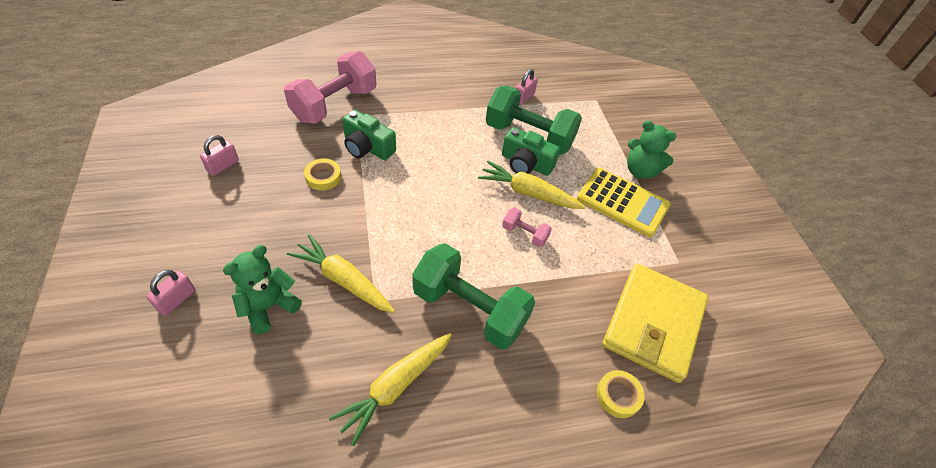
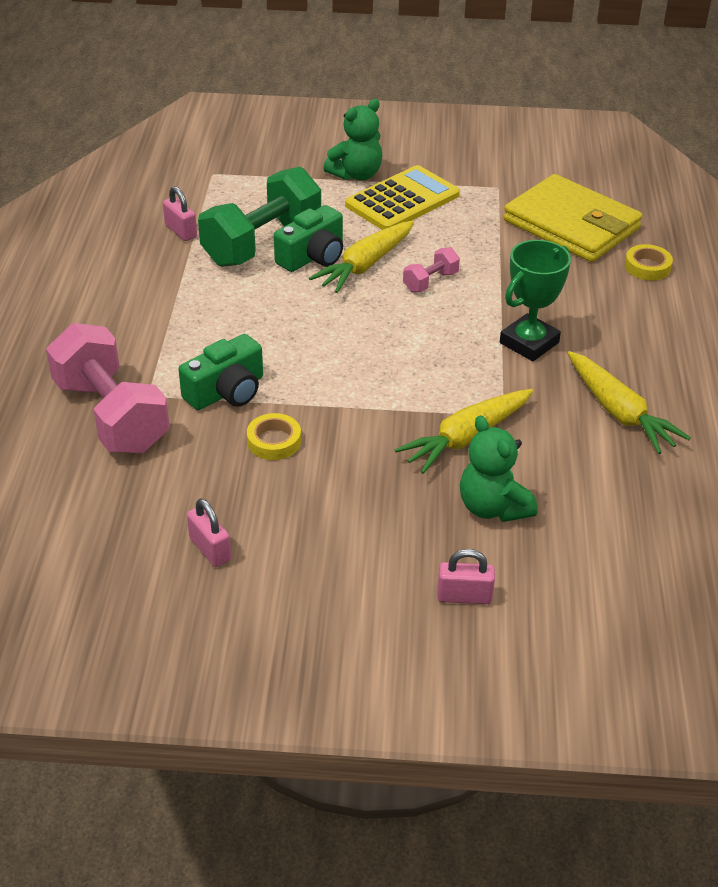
camera: 70 degrees left, 10 degrees down
(177, 300) = (464, 596): pink padlock -> pink padlock turned 45 degrees counterclockwise
(469, 309) = (529, 343): green dumbbell -> green trophy

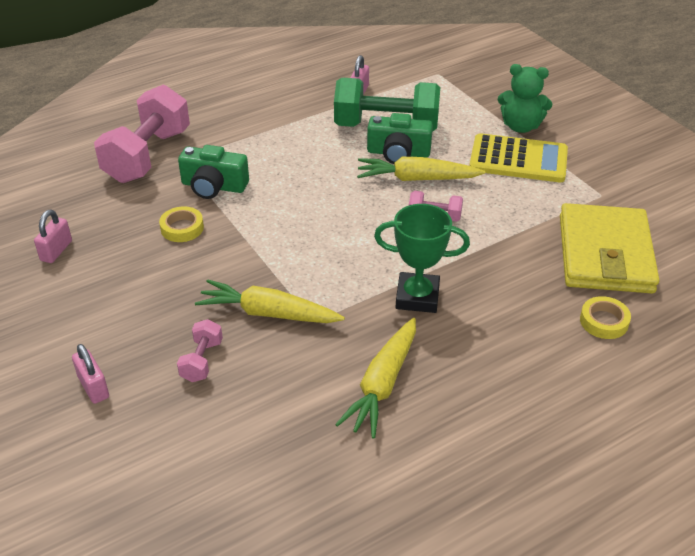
camera: 55 degrees right, 0 degrees up
(493, 507) = (202, 361): green teddy bear -> pink dumbbell

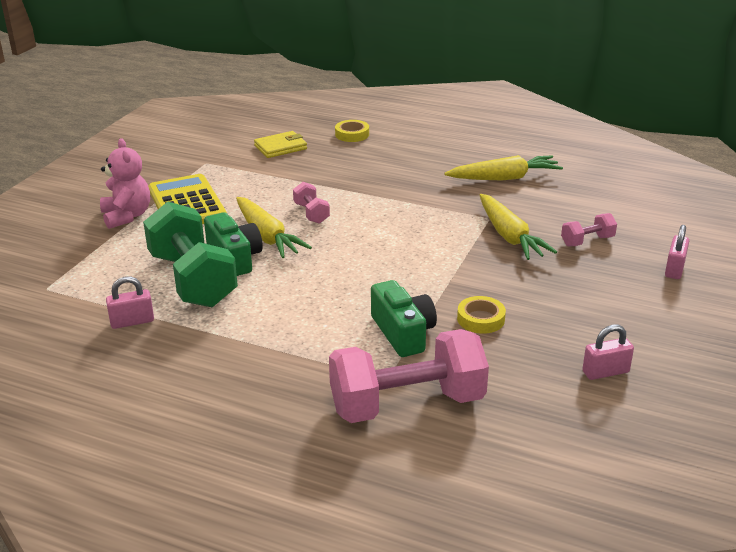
camera: 125 degrees left, 10 degrees down
(417, 297) = (412, 191): green trophy -> none
(520, 126) = (127, 216): green teddy bear -> pink teddy bear
(605, 254) = (280, 147): yellow wallet -> yellow wallet, size x0.50

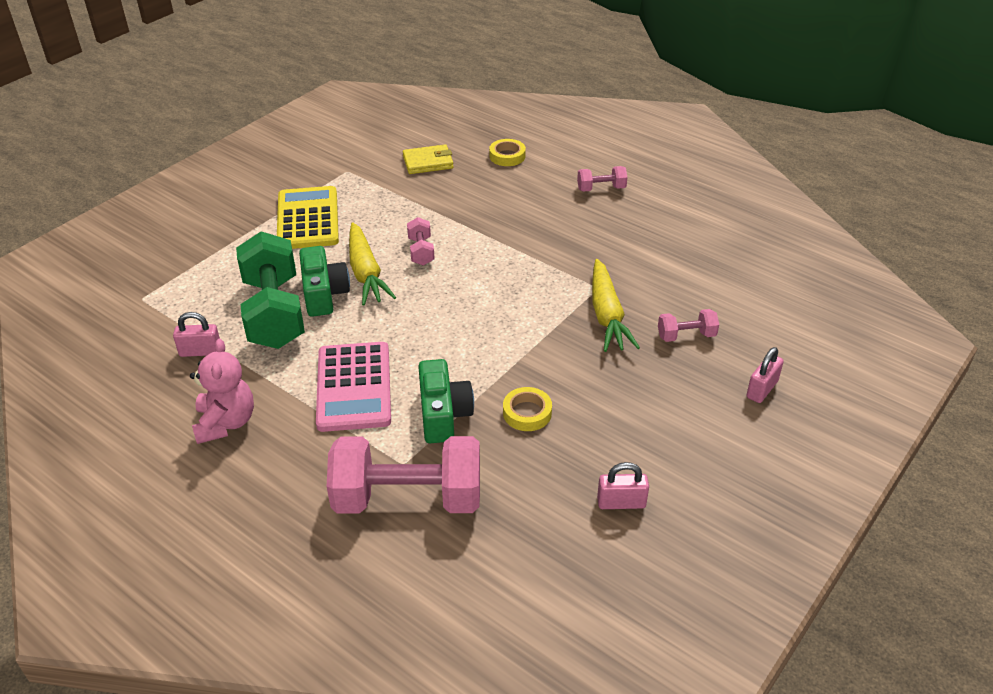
camera: 15 degrees right, 10 degrees up
(127, 216) = (246, 225): pink teddy bear -> pink teddy bear (226, 423)
(304, 326) = (354, 387): none -> pink calculator
(450, 147) = (601, 189): none -> pink dumbbell
(504, 178) = (639, 238): yellow carrot -> none

